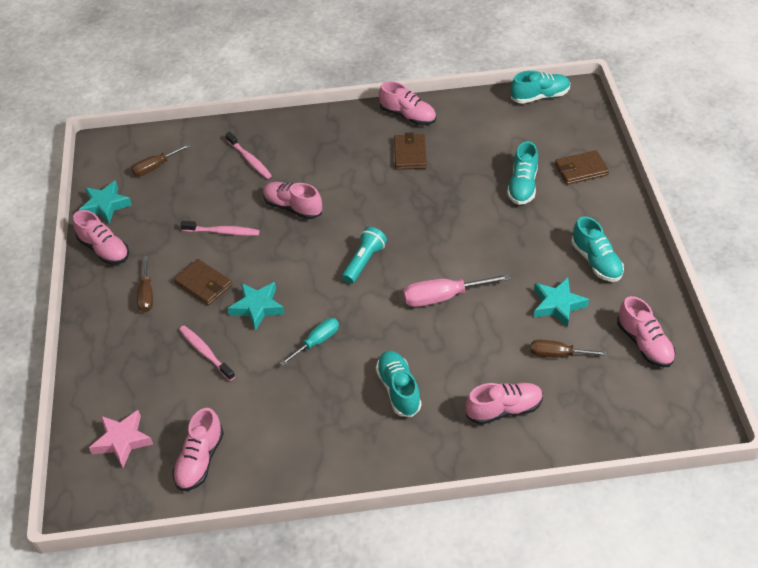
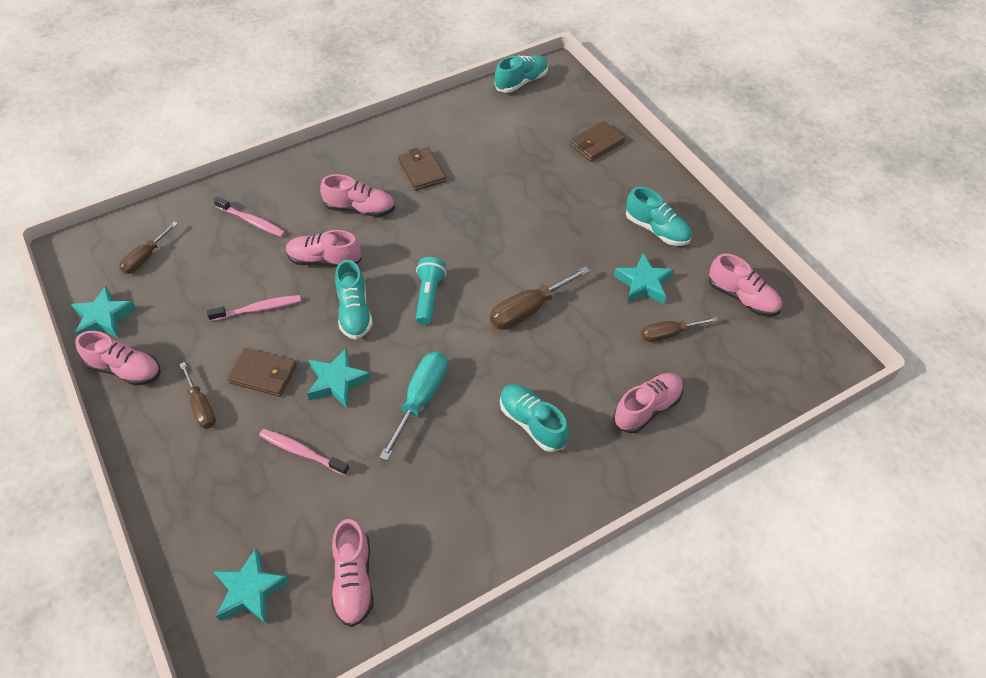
camera: 25 degrees left, 5 degrees up
(122, 441) = (250, 590): pink star -> turquoise star
(317, 342) = (421, 399): turquoise screwdriver -> turquoise screwdriver, size x1.51
(408, 116) = (400, 133): pink shoe -> pink shoe (360, 209)
(443, 297) = (528, 310): pink screwdriver -> brown screwdriver
(522, 186) = (549, 174): turquoise shoe -> turquoise shoe (354, 312)

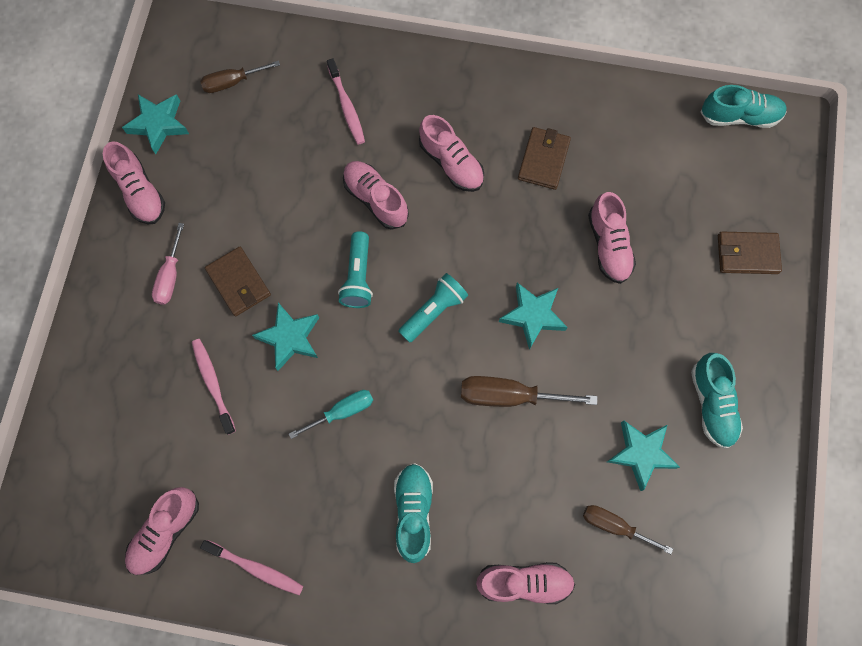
camera: 40 degrees right, 20 degrees up
(201, 406) = (170, 276): brown screwdriver -> pink screwdriver
(250, 590) = (89, 476): turquoise star -> turquoise star (533, 316)
(258, 309) = (283, 210): pink toothbrush -> pink toothbrush (256, 568)
(354, 312) = (358, 276): turquoise shoe -> turquoise flashlight
(421, 399) = (342, 411): turquoise screwdriver -> turquoise screwdriver, size x0.66
(742, 298) = (723, 546): pink shoe -> pink shoe (608, 245)

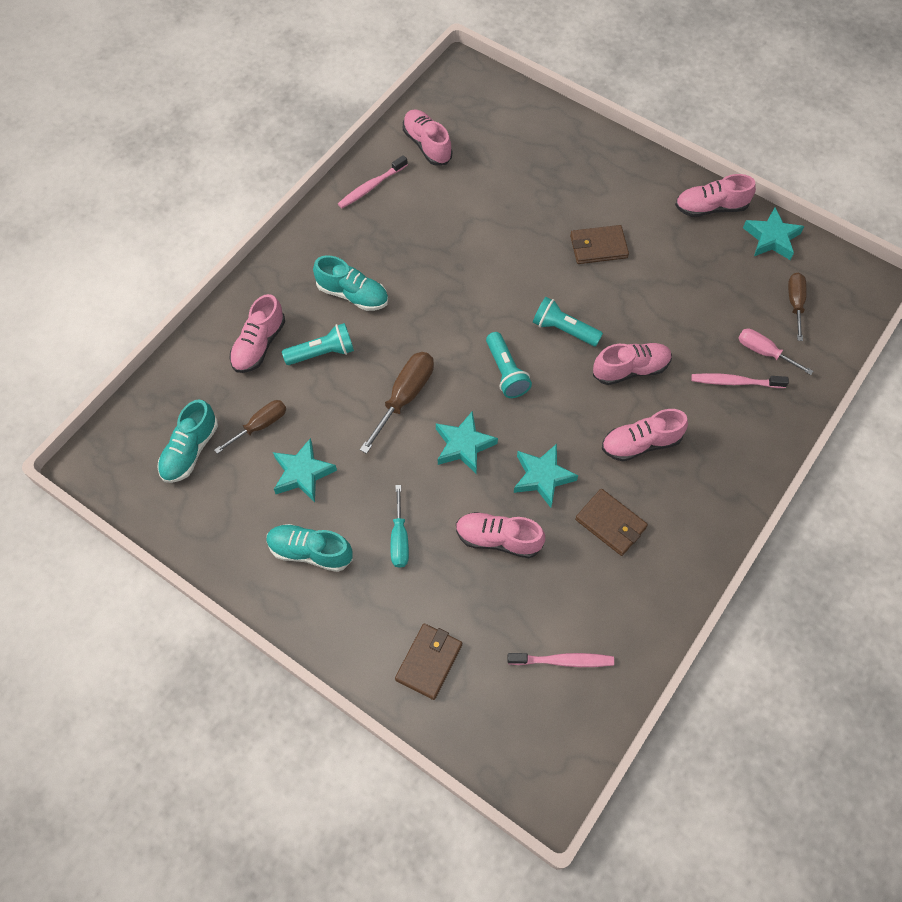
camera: 115 degrees right, 10 degrees down
(170, 276) = (625, 205): pink screwdriver -> pink screwdriver (764, 352)
(213, 384) = (522, 204): pink toothbrush -> pink toothbrush (563, 661)
(290, 338) = (534, 265): turquoise star -> turquoise star (542, 477)
(342, 411) = (455, 278): turquoise screwdriver -> turquoise screwdriver (399, 539)
(500, 507) = (322, 353): none -> turquoise flashlight
(739, 116) = (579, 741): turquoise shoe -> turquoise shoe (190, 450)

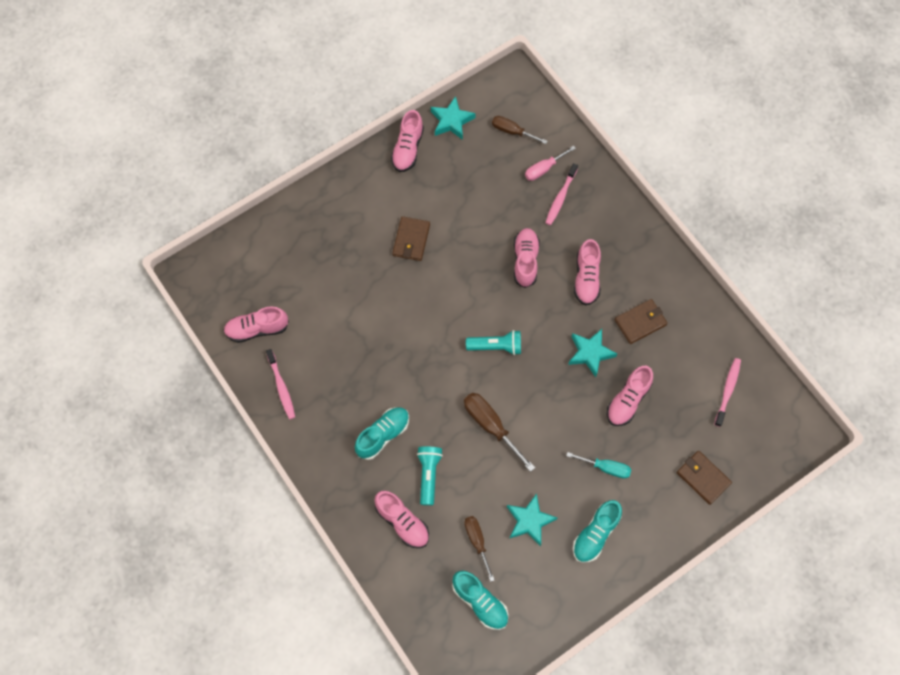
camera: 70 degrees left, 5 degrees up
(463, 445) = (546, 398): turquoise star -> none
(564, 329) = (475, 292): turquoise flashlight -> none

